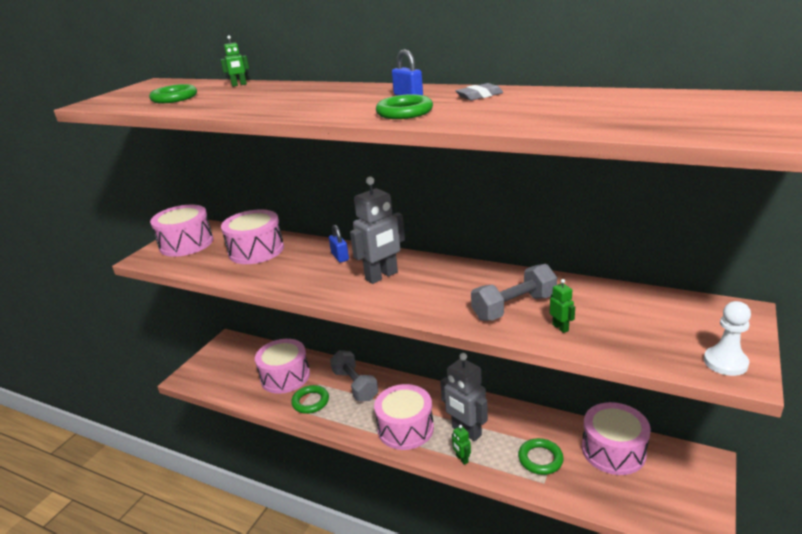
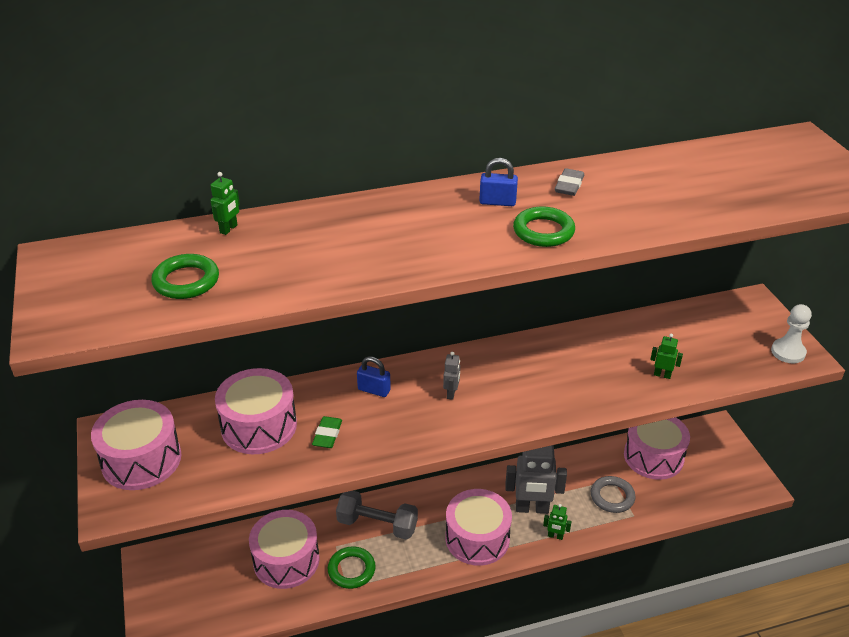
camera: 45 degrees left, 10 degrees up
(280, 268) = (327, 435): none -> green eraser
(382, 276) = (451, 393): grey robot -> grey robot, size x0.45
(514, 307) = (606, 372): grey dumbbell -> none
(540, 459) = (612, 497): green ring -> grey ring

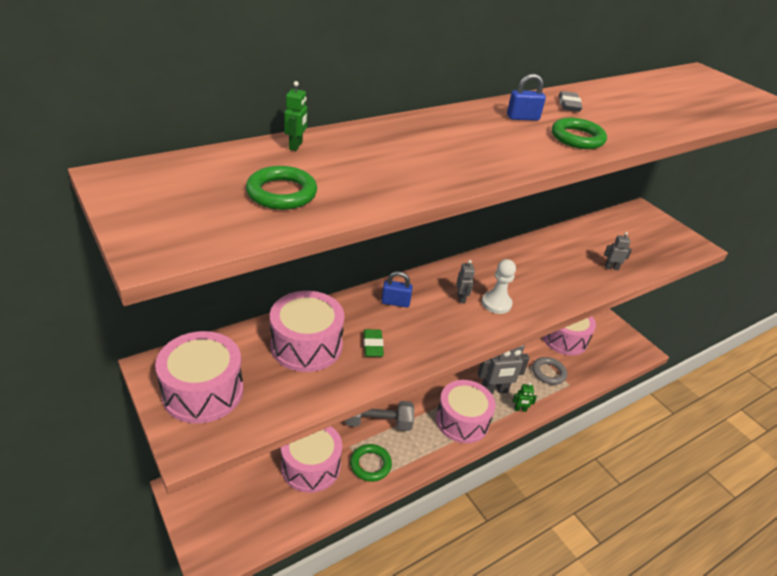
camera: 20 degrees left, 0 degrees up
(662, 375) = (611, 267): green robot -> grey robot
(788, 352) = (685, 243): white pawn -> white pawn (496, 303)

